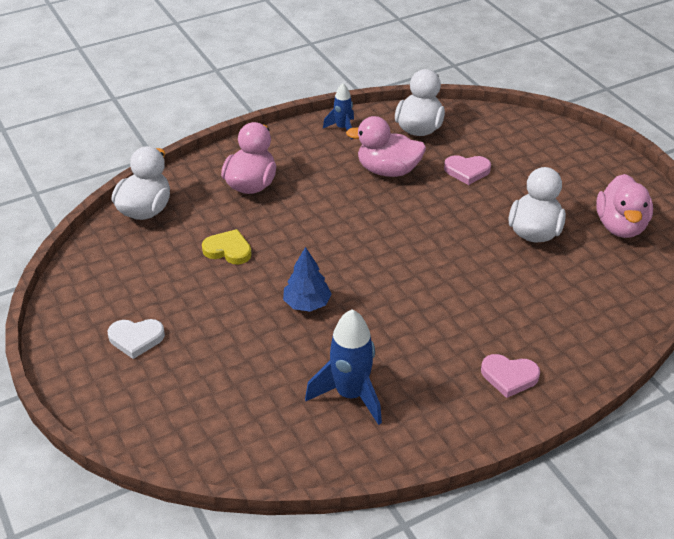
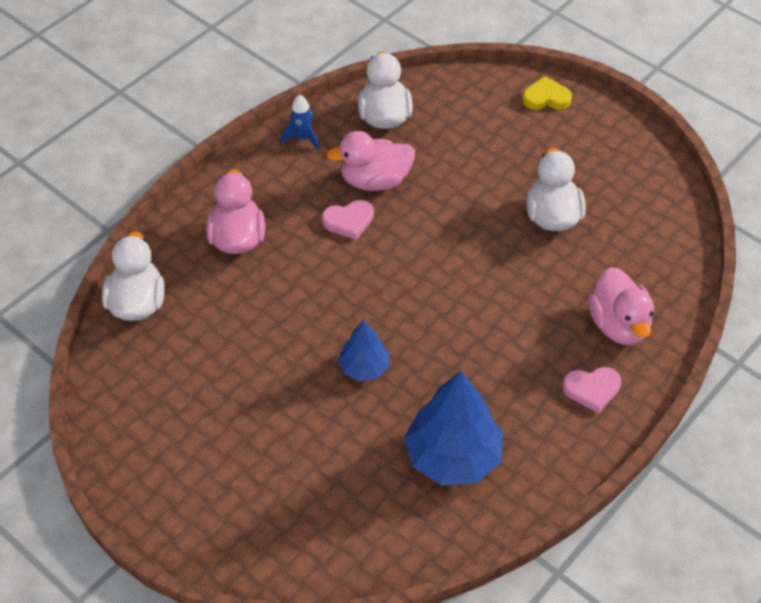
camera: 20 degrees left, 10 degrees up
(136, 339) = (209, 461): white heart -> none
(228, 250) = (252, 327): yellow heart -> yellow heart (546, 97)
(350, 395) = (453, 456): blue rocket -> blue tree
(467, 171) = (456, 159): pink heart -> pink heart (349, 221)
(620, 226) = (632, 186): pink duck -> pink duck (618, 325)

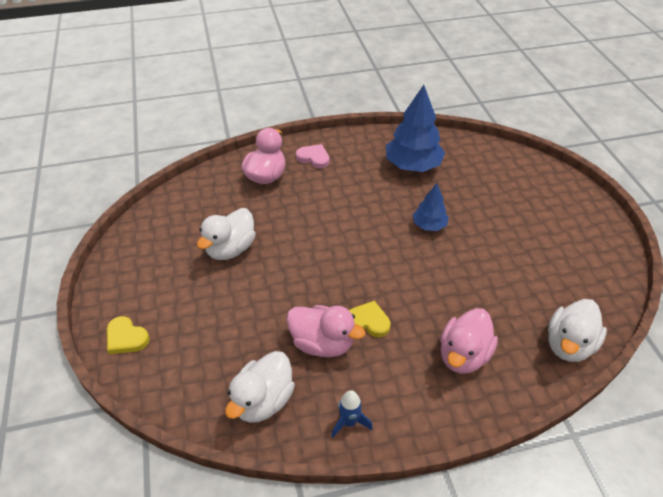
camera: 145 degrees left, 5 degrees down
(349, 221) = (368, 321): pink heart -> yellow heart

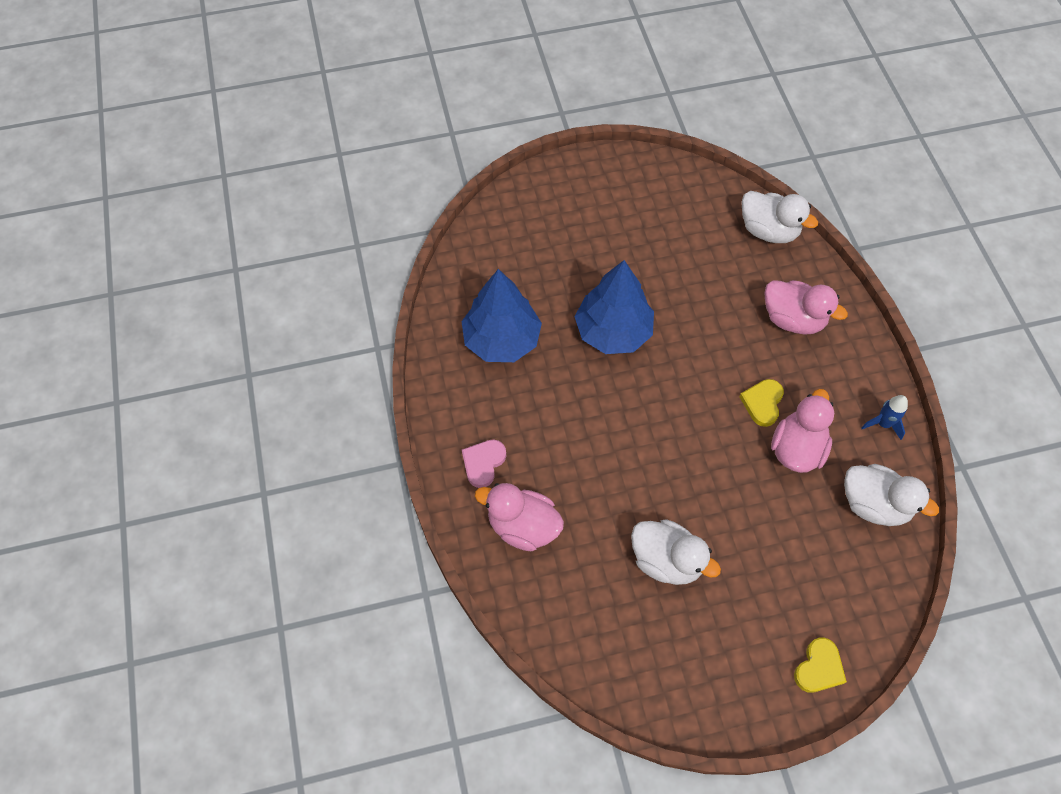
camera: 90 degrees left, 15 degrees up
(429, 225) = (613, 331): blue tree -> blue tree, size x1.81

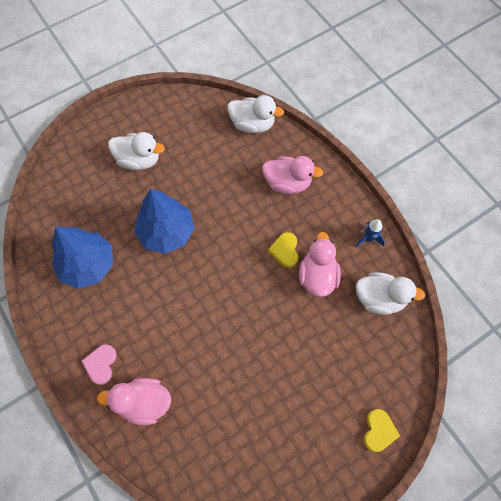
camera: 20 degrees left, 5 degrees up
(666, 560) = (253, 391): white duck -> white duck (139, 160)

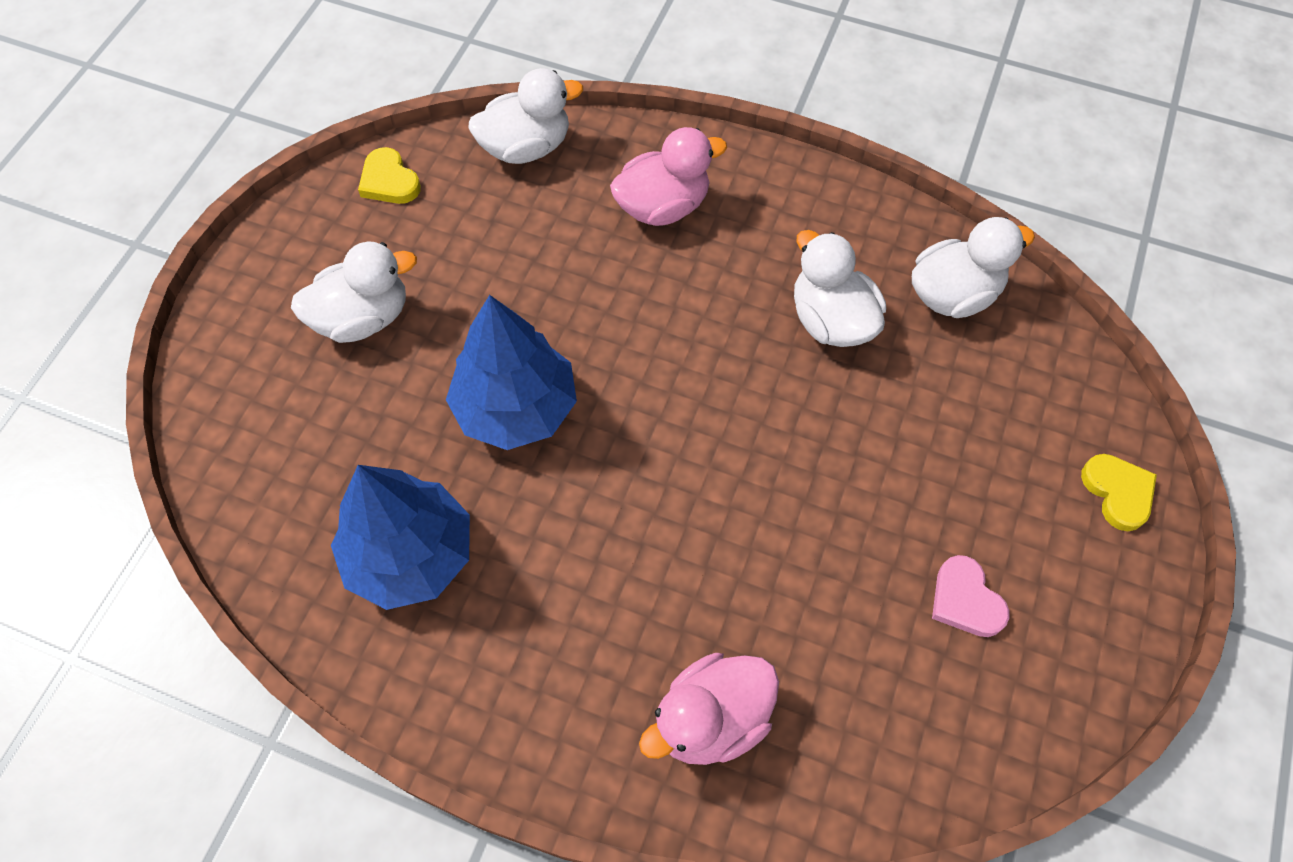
camera: 35 degrees left, 5 degrees down
(101, 364) = (578, 710): pink heart -> pink heart (965, 600)
(285, 251) = (746, 313): yellow heart -> yellow heart (389, 181)
(317, 276) = (831, 321): pink duck -> white duck
(368, 238) = (862, 216): blue rocket -> none

